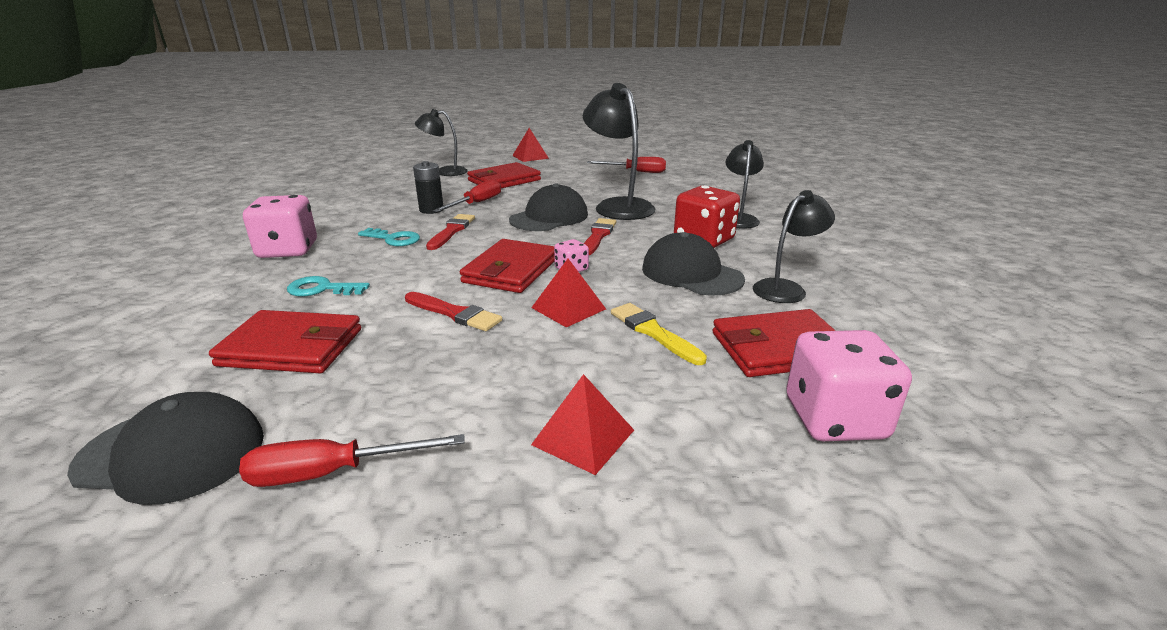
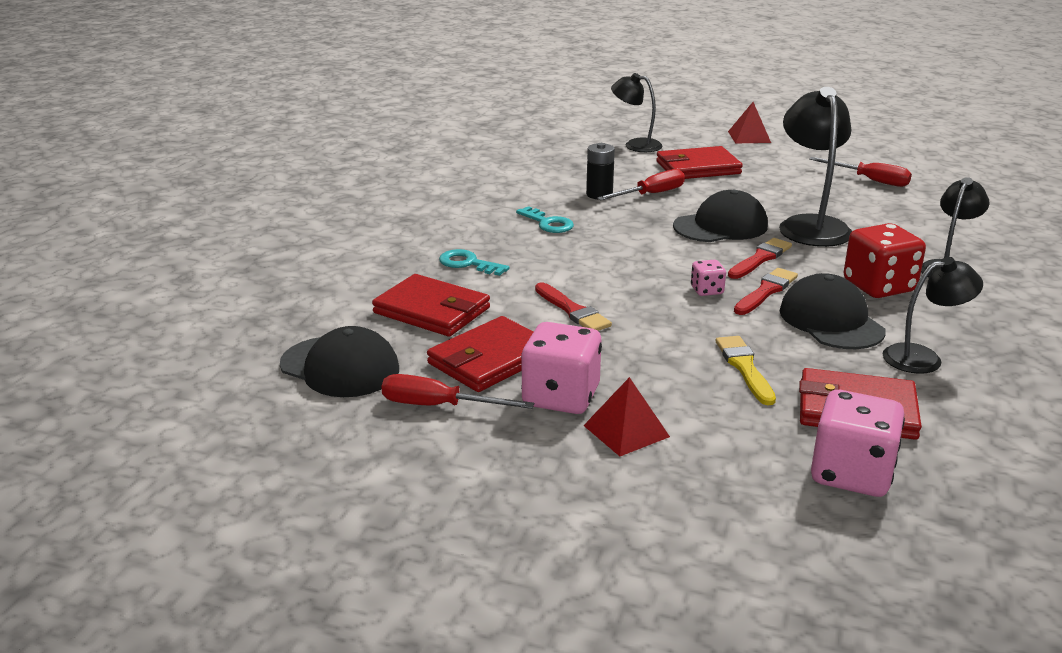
camera: 25 degrees right, 0 degrees up
(288, 250) = (449, 217): pink dice -> pink dice (561, 397)
(451, 231) = (608, 224): red brush -> red brush (766, 291)
(511, 270) = (645, 279): red wallet -> red wallet (490, 359)
(568, 308) = (679, 328): red pyramid -> none

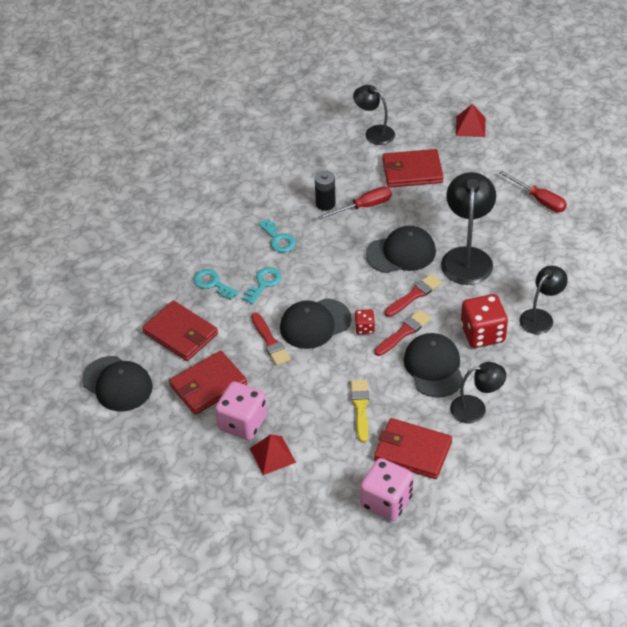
camera: 10 degrees right, 20 degrees up
(439, 406) = (170, 424): red screwdriver -> none
(542, 260) = (264, 283): none -> turquoise key
(632, 291) = (315, 324): none -> black cap
(707, 290) = (364, 328): pink dice -> red dice

